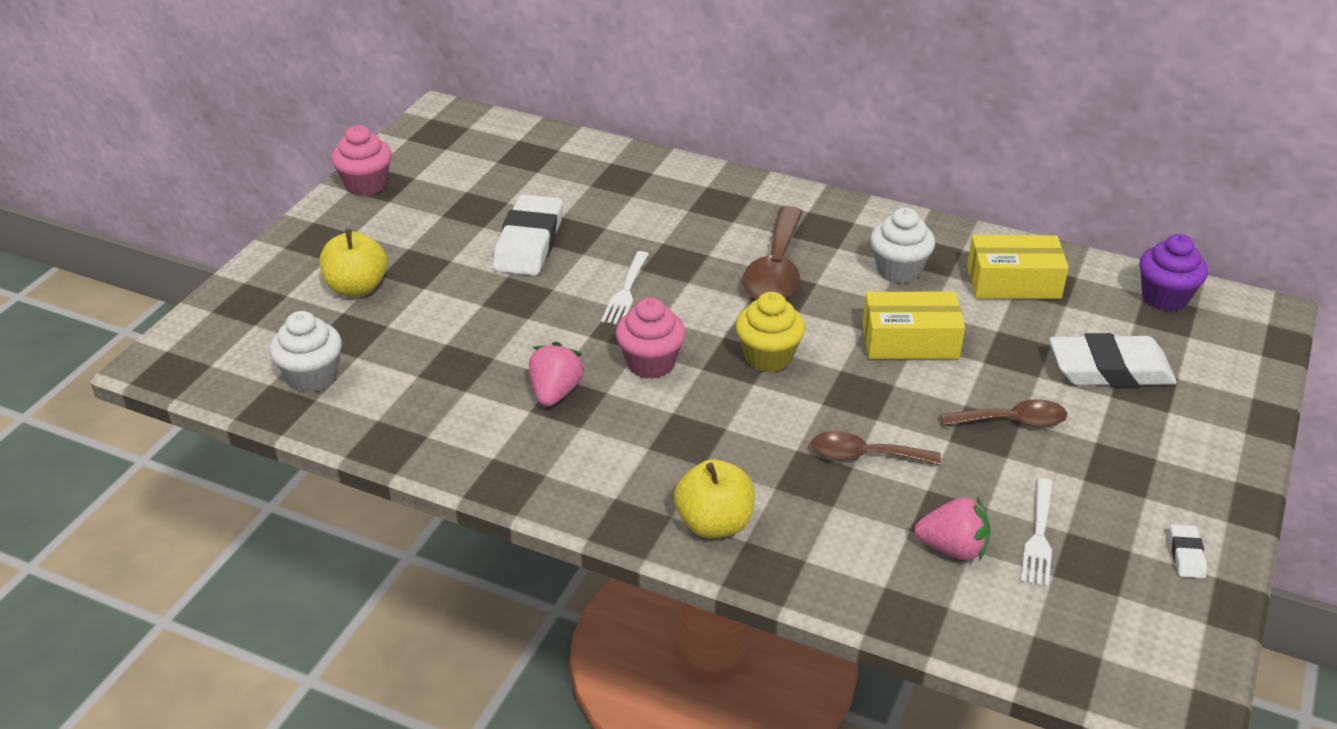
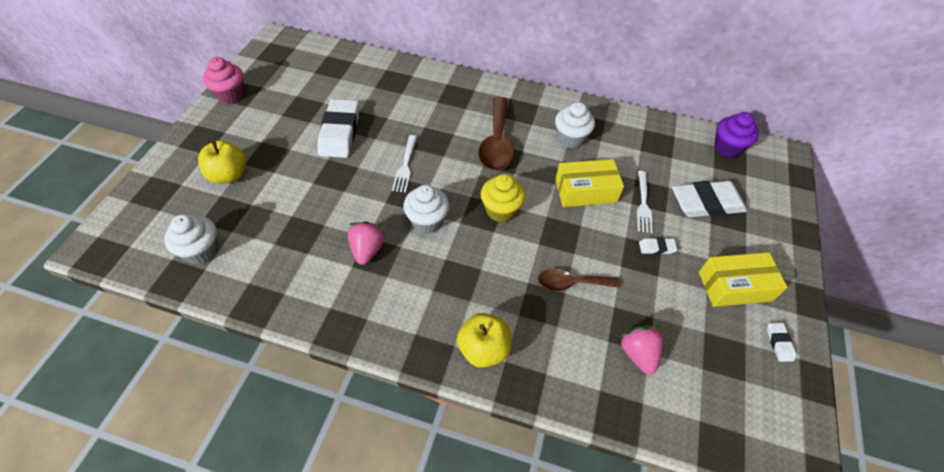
camera: 10 degrees left, 15 degrees up
(650, 363) = (427, 221): pink cupcake -> white cupcake
(953, 548) = (638, 353): pink strawberry -> pink strawberry turned 105 degrees counterclockwise
(1012, 421) = (656, 248): brown spoon -> white eraser
(1013, 282) = (639, 143): yellow box -> yellow box (734, 286)
(1039, 536) = (688, 338): white fork -> white fork (643, 204)

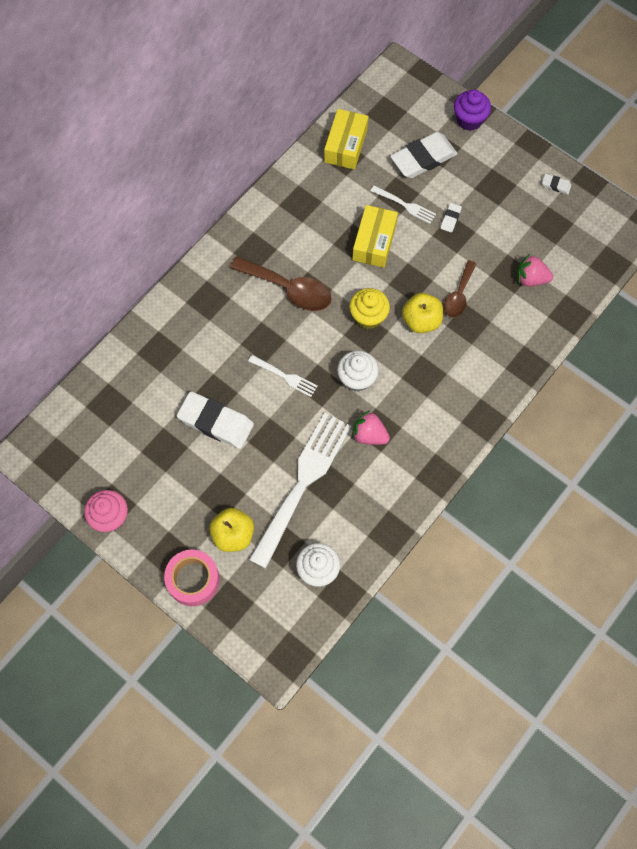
camera: 65 degrees left, 15 degrees up
(178, 161) = (193, 580): none -> pink tape
(296, 211) = (302, 483): none -> white fork
(483, 349) = (491, 379): yellow apple -> yellow apple (421, 321)
(570, 138) = (309, 225): white cupcake -> none
(706, 203) = (423, 158): white eraser -> white eraser turned 45 degrees clockwise
(727, 148) = (372, 107): purple cupcake -> purple cupcake (469, 120)
(734, 286) = (503, 185): yellow box -> yellow box (346, 146)

